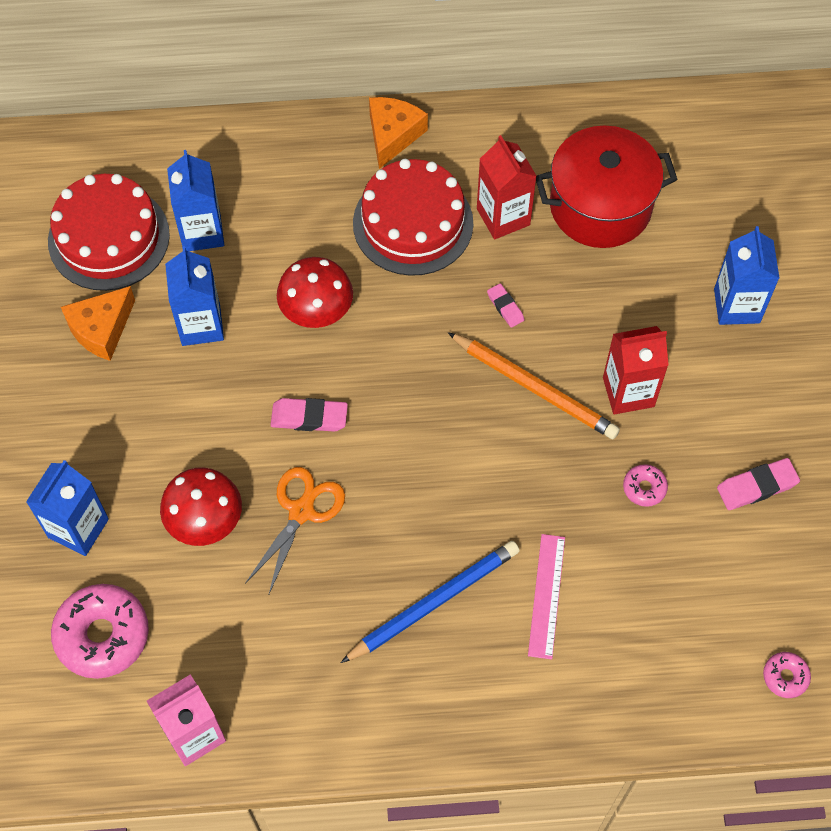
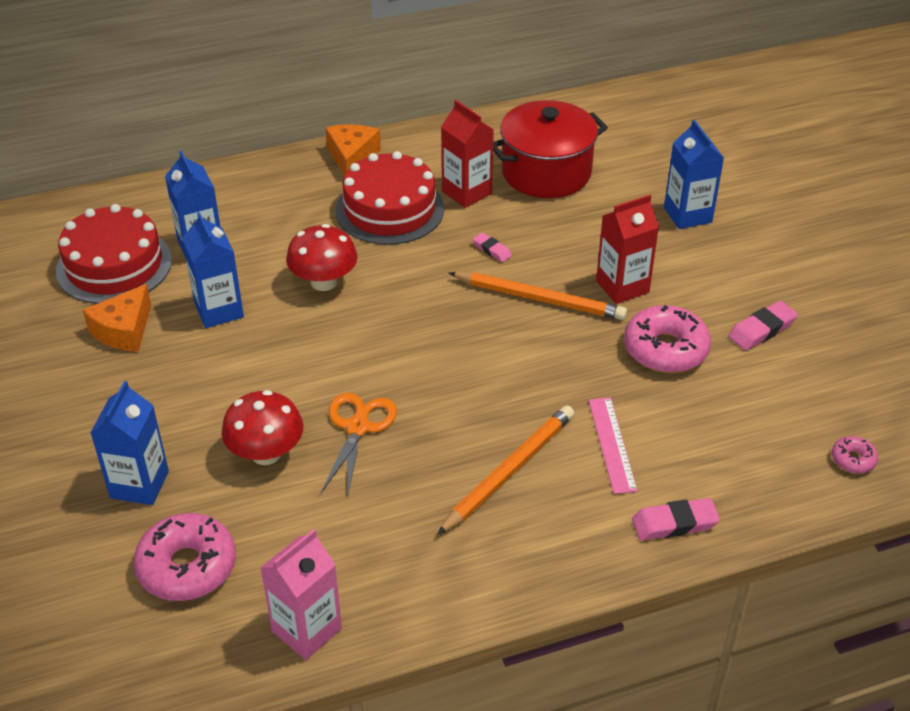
camera: 15 degrees left, 20 degrees down
(309, 417) = (342, 357): pink eraser -> pink eraser (674, 523)
(433, 603) = (509, 471): blue pencil -> orange pencil
(644, 488) = (665, 349): pink donut -> pink donut, size x2.07

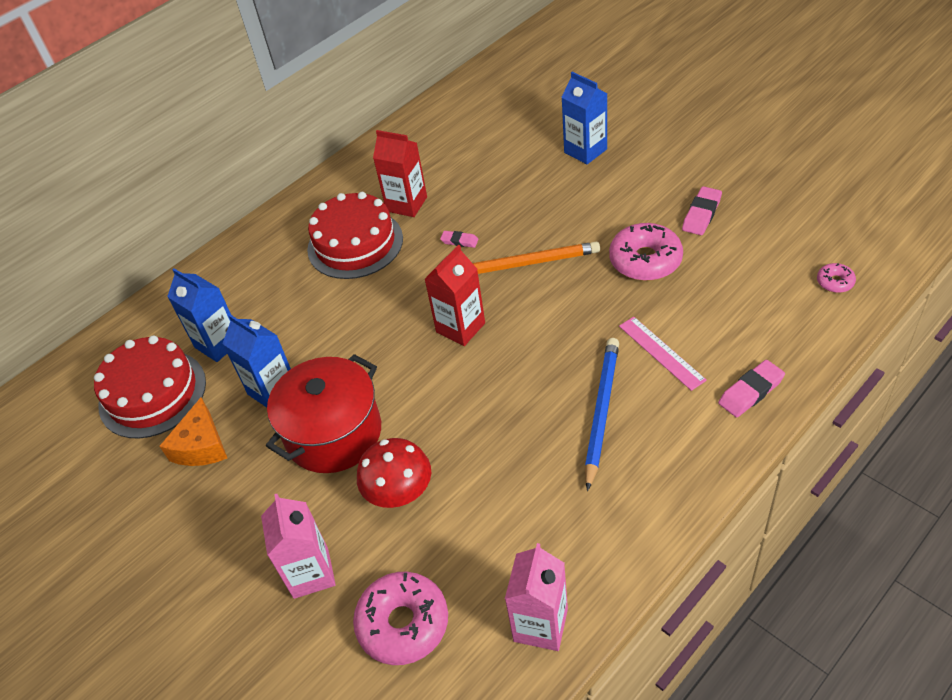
camera: 20 degrees left, 5 degrees up
(139, 484) = (311, 573): blue carton -> pink carton
(324, 282) = (344, 326): red mushroom -> none
(352, 157) = (293, 214): orange cheese -> none
(357, 428) = (458, 434): orange scissors -> none
(509, 471) = (601, 412): orange pencil -> blue pencil
(546, 172) = (456, 162): red pot -> red pot (334, 433)
(622, 287) = (578, 226): red carton -> red carton (460, 328)

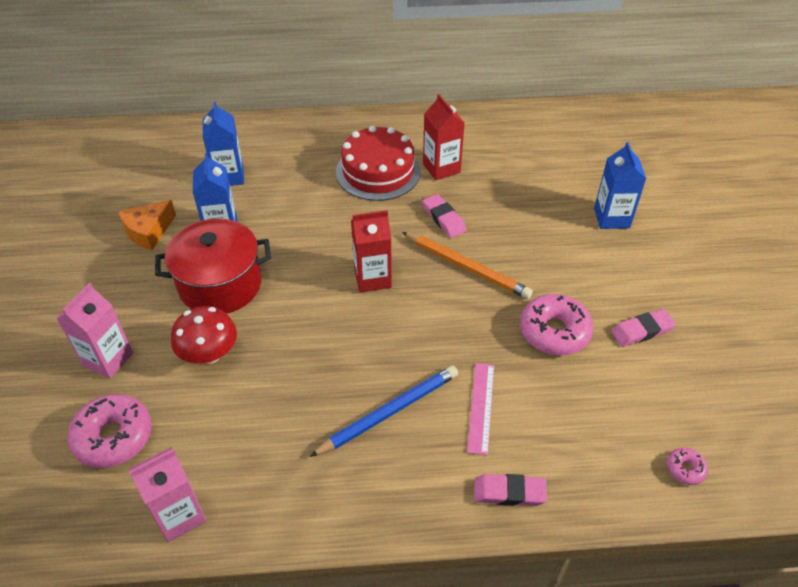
camera: 35 degrees right, 0 degrees up
(152, 393) = (163, 179): red cake -> none
(459, 241) = (444, 219): pink eraser -> pink eraser, size x1.60

